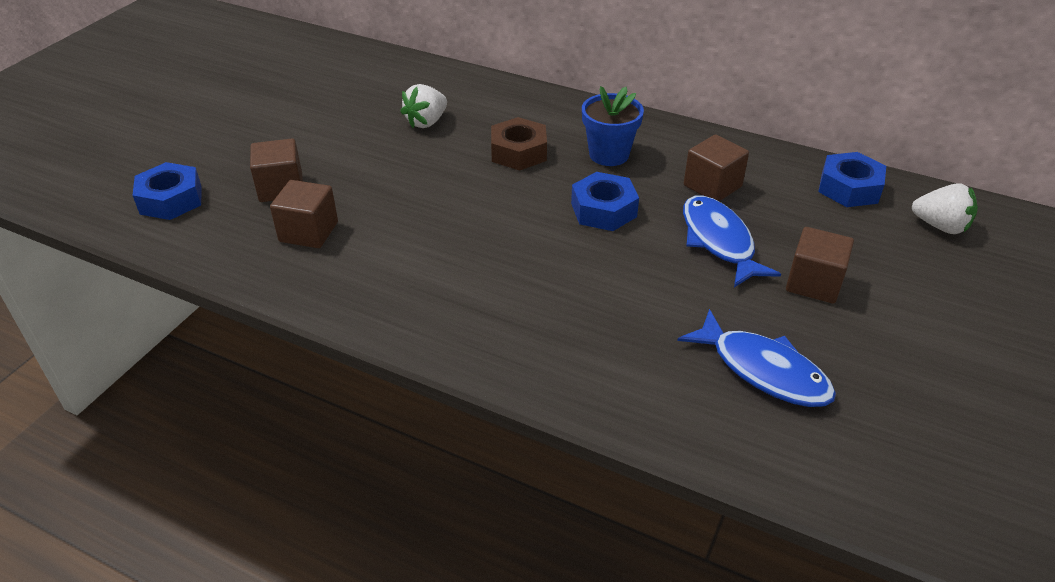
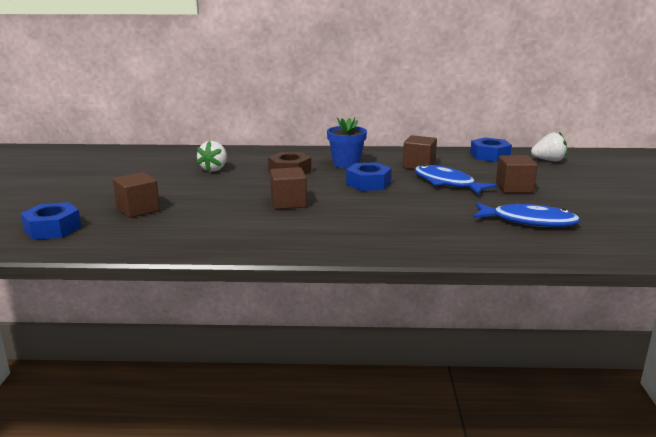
camera: 25 degrees left, 20 degrees down
(308, 232) = (181, 224): brown cube -> brown cube (288, 203)

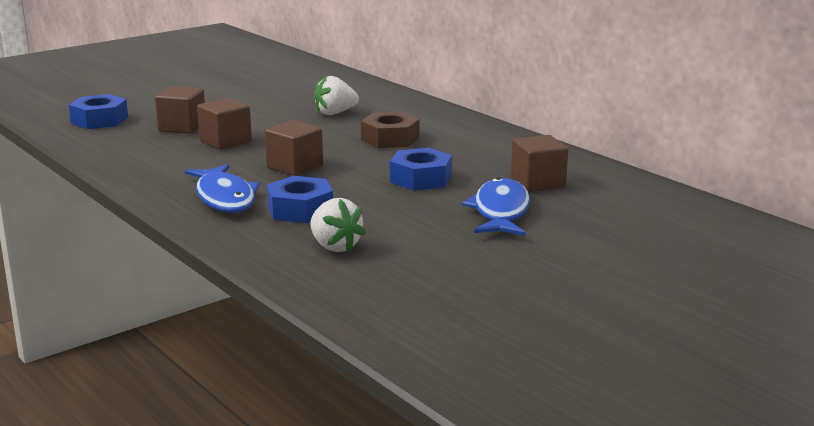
camera: 50 degrees right, 0 degrees up
(346, 164) = (466, 152): blue flower pot -> none
(490, 156) = (672, 206): blue nut -> blue nut (300, 210)
(514, 188) = (557, 248): brown cube -> brown cube (225, 141)
(528, 221) = (442, 282): blue fish -> blue fish (224, 198)
(549, 160) = (736, 242): white strawberry -> white strawberry (335, 246)

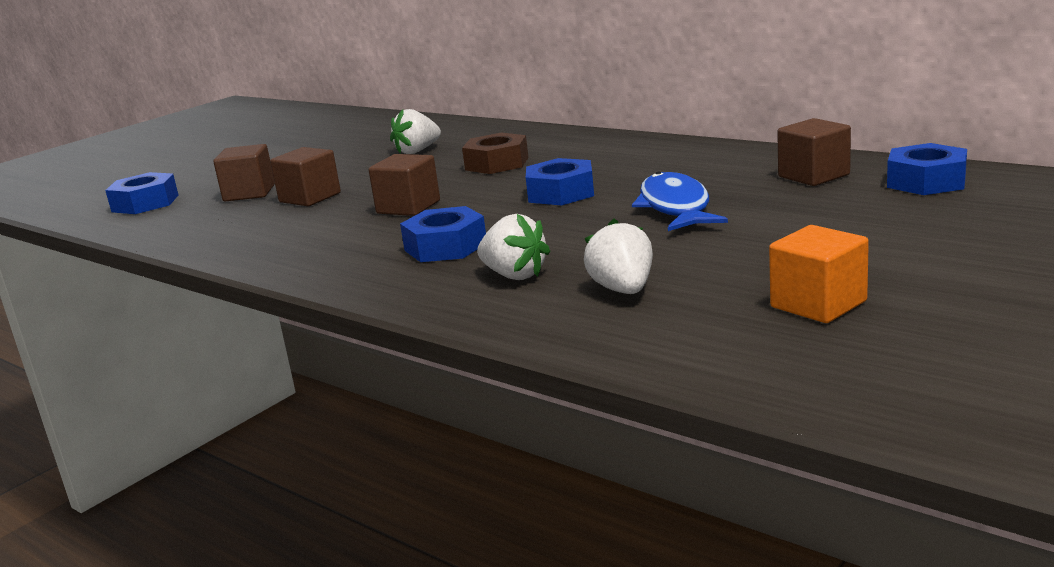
camera: 10 degrees left, 0 degrees up
(224, 198) = (346, 251): blue fish -> none
(406, 277) = (623, 290): none -> white strawberry
(538, 183) = (692, 174): brown cube -> brown cube (813, 176)
(541, 321) = (818, 304): none -> orange cube
(721, 231) = (926, 182): none -> blue nut

